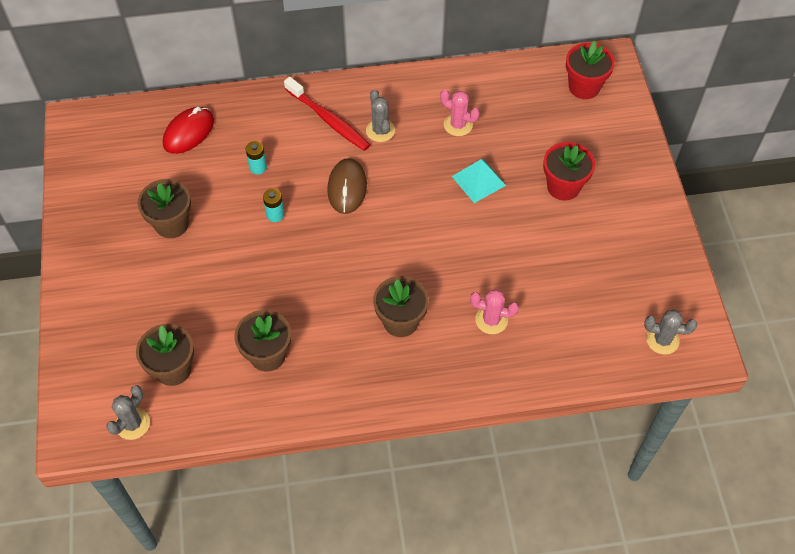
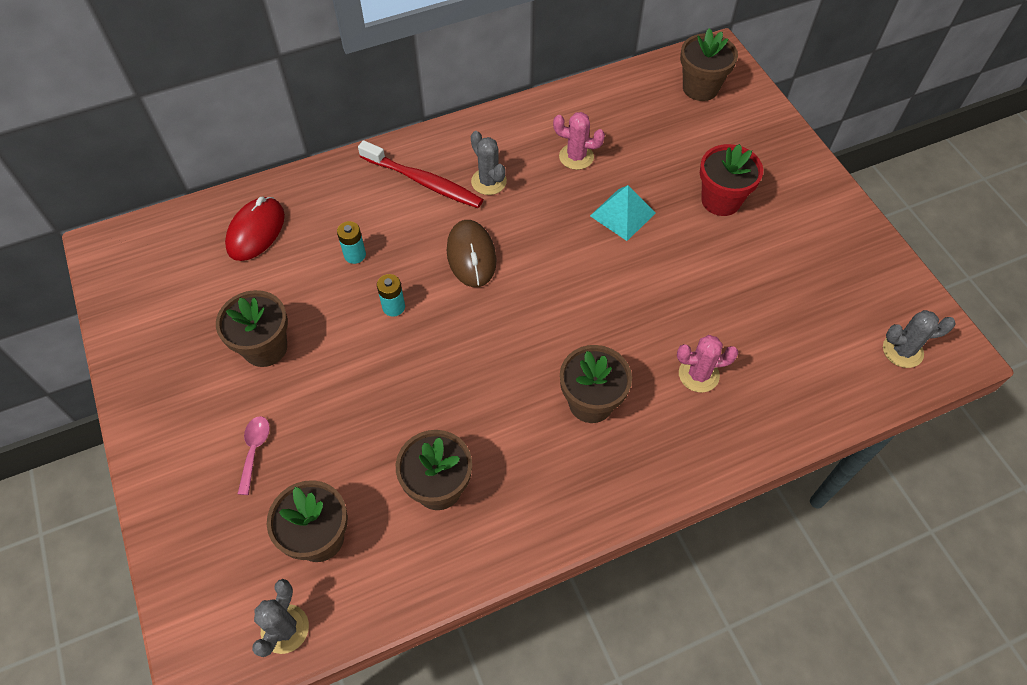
camera: 15 degrees left, 0 degrees up
(144, 297) = (254, 450): none -> pink spoon
(584, 87) = (700, 88): red flower pot -> brown flower pot

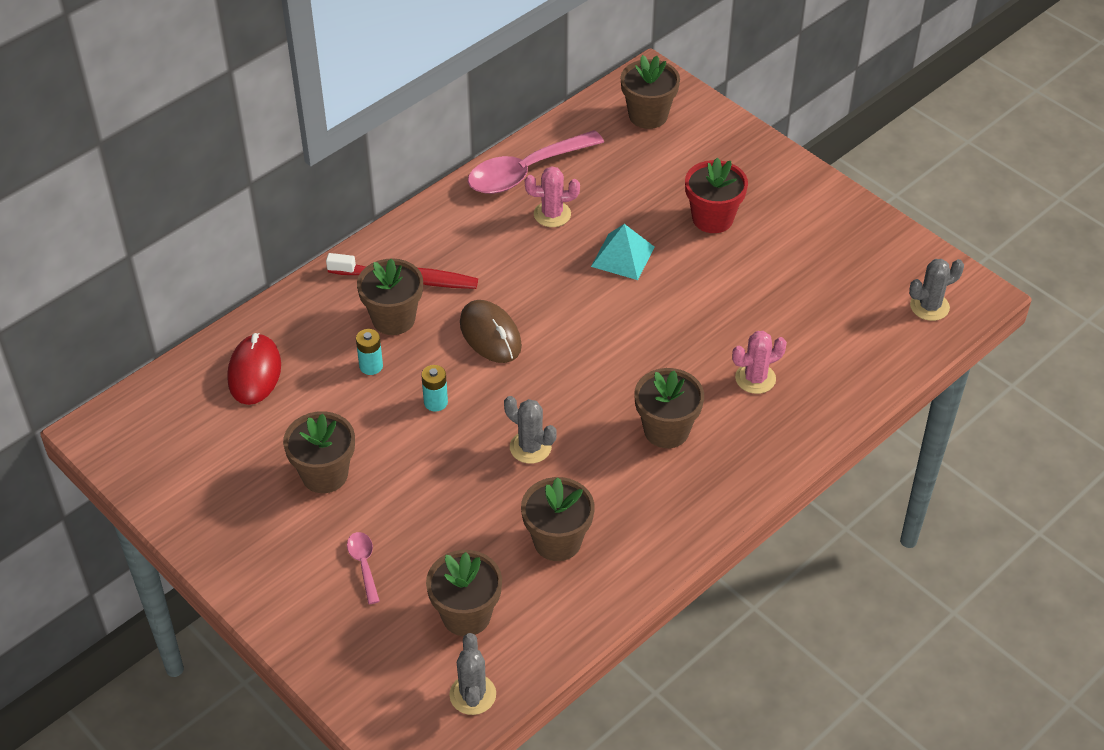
camera: 20 degrees left, 10 degrees down
(395, 216) = (393, 319): none -> brown flower pot
(488, 181) = (474, 261): grey cactus -> grey cactus (530, 447)
(570, 111) = (525, 172): none -> pink spoon

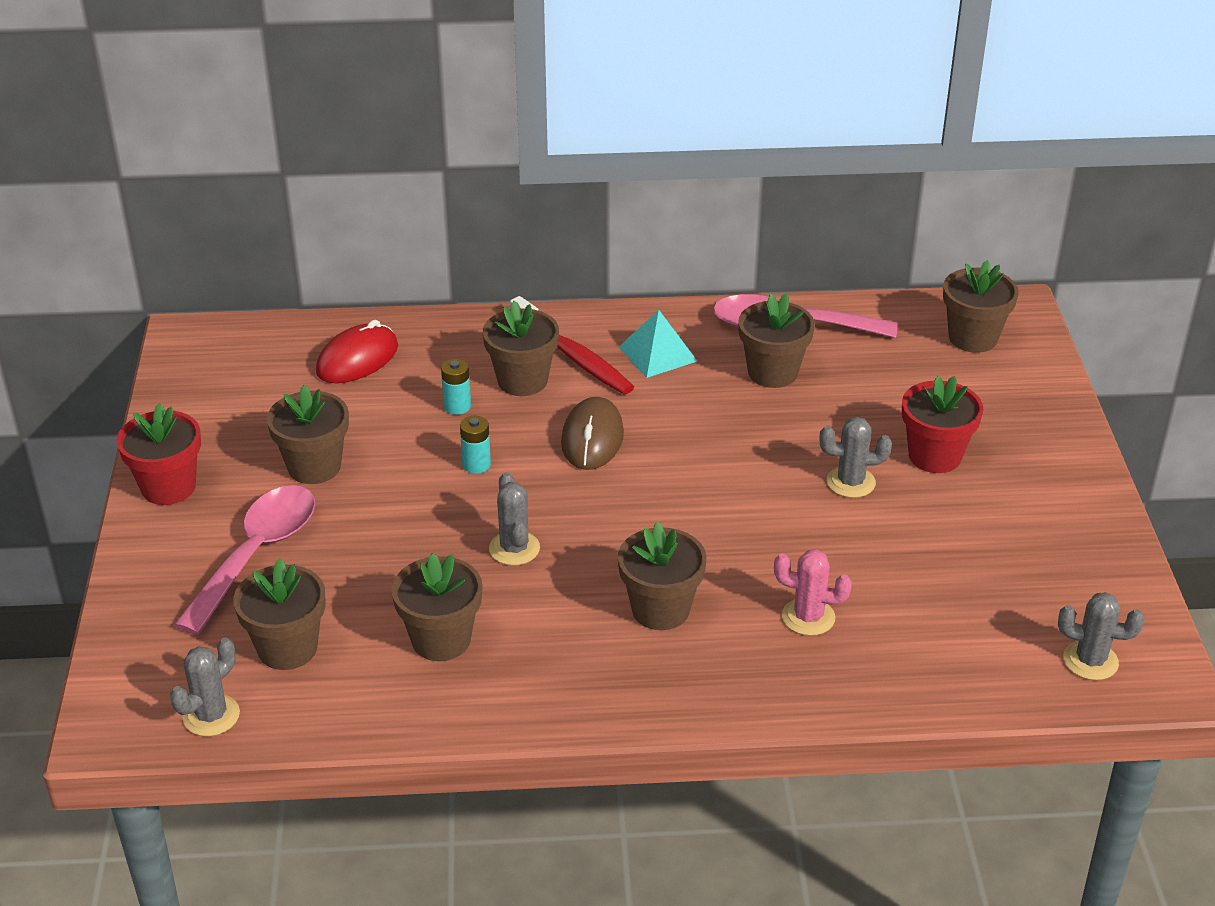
camera: 40 degrees right, 10 degrees down
(236, 557) = (168, 487): none -> red flower pot
(364, 564) = (257, 554): pink spoon -> pink spoon, size x2.18
(552, 214) = (772, 372): pink cactus -> brown flower pot
(622, 256) = (800, 441): turquoise pyramid -> turquoise pyramid (657, 354)
(683, 268) = (851, 482): none -> grey cactus

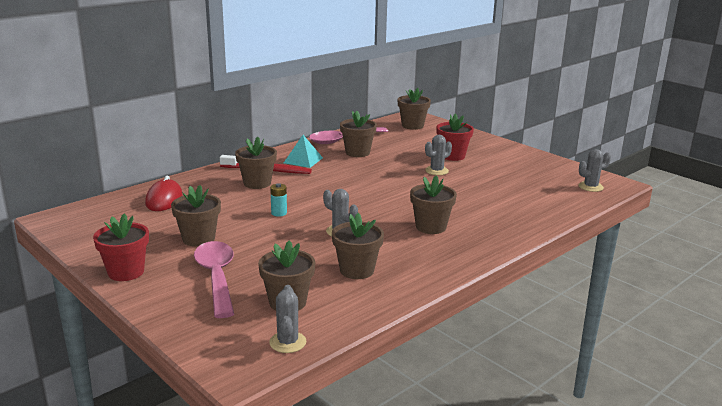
camera: 40 degrees left, 15 degrees down
(457, 406) = (239, 199): turquoise battery -> none
(592, 438) = (317, 190): brown mouse -> none
(808, 617) = (486, 209): pink cactus -> none

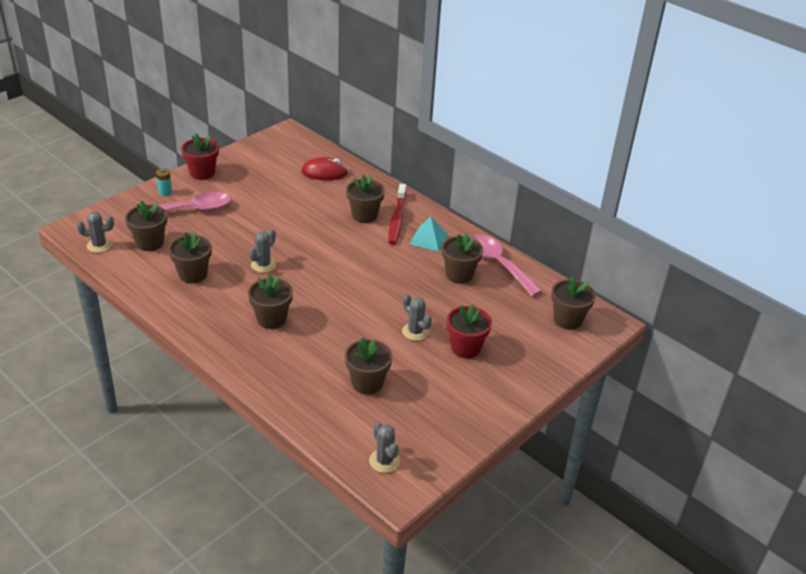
camera: 85 degrees right, 15 degrees up
(198, 239) = (252, 196): brown flower pot -> brown flower pot (367, 383)
(279, 213) = (300, 231): turquoise battery -> turquoise battery (165, 192)

